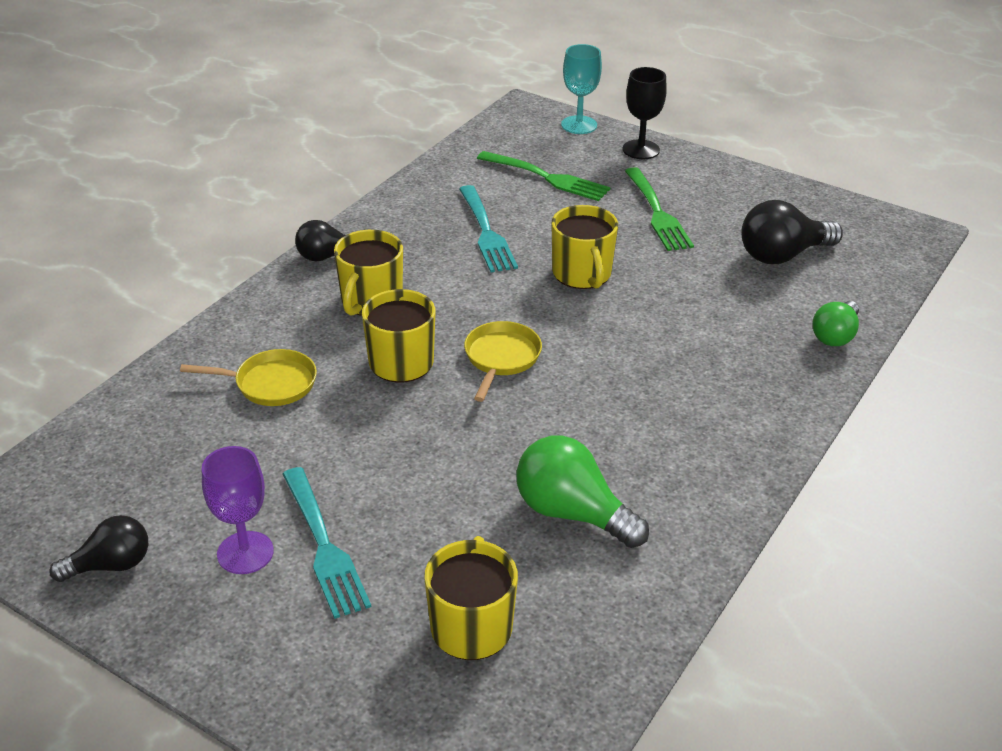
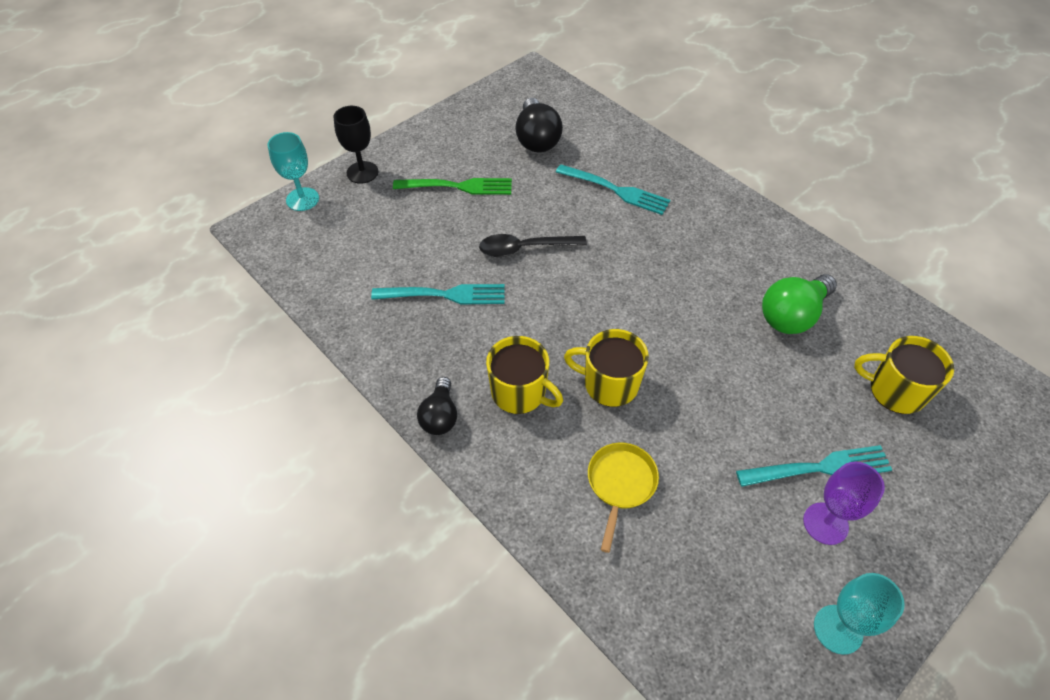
camera: 75 degrees left, 15 degrees up
(111, 565) = (838, 629): black light bulb -> turquoise goblet
(501, 358) = (619, 319): yellow pan -> none
(546, 177) = (377, 239): green fork -> none
(582, 274) = (525, 248): yellow mug -> black spoon
(726, 330) = (615, 190): none -> turquoise fork
(835, 336) = (633, 143): green light bulb -> none

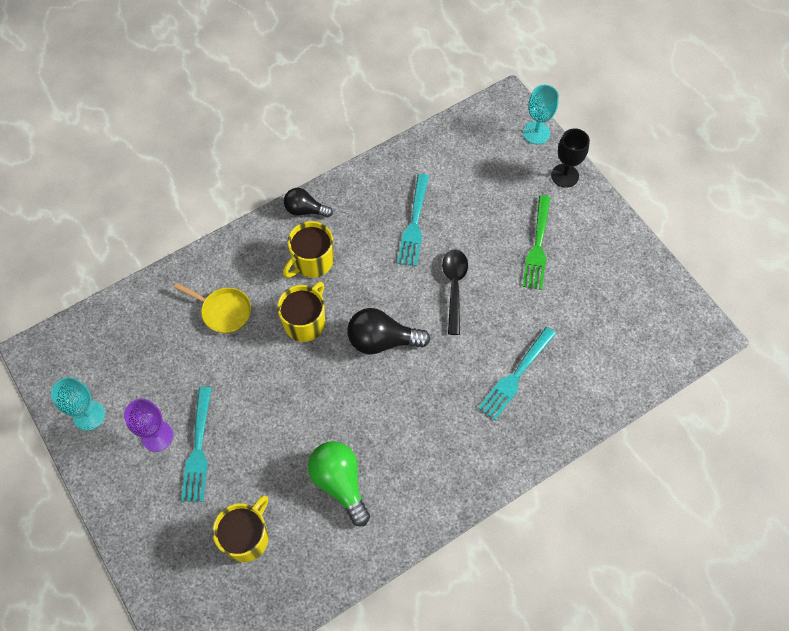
camera: 100 degrees right, 10 degrees up
(537, 139) = (597, 320): black light bulb -> black light bulb (382, 340)

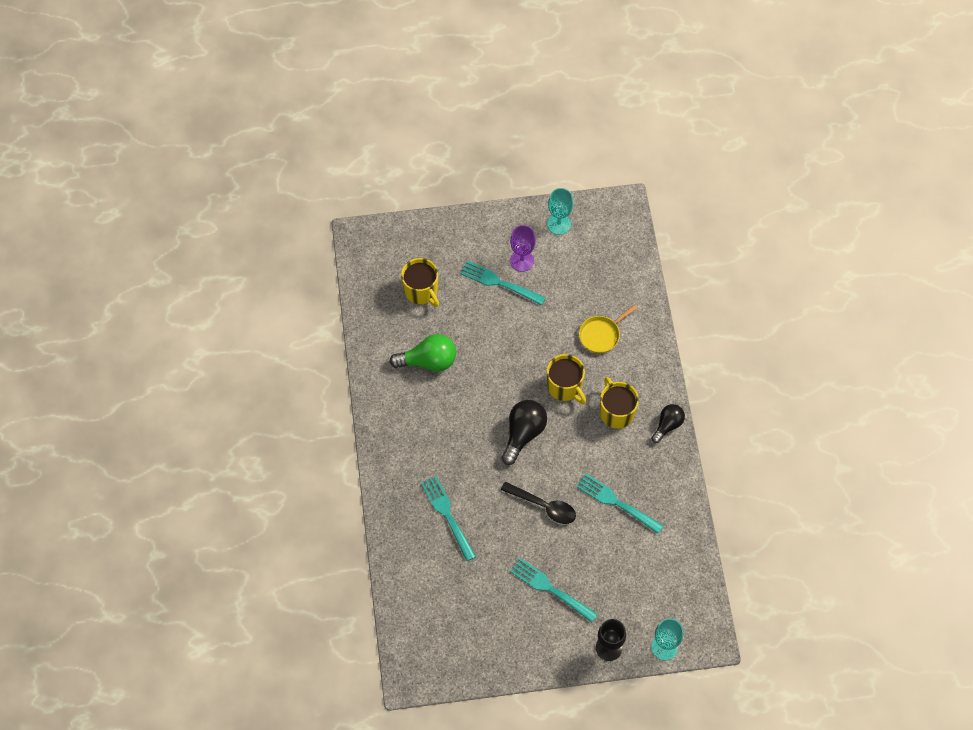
camera: 115 degrees right, 0 degrees up
(537, 245) = (551, 589): green fork -> turquoise fork

